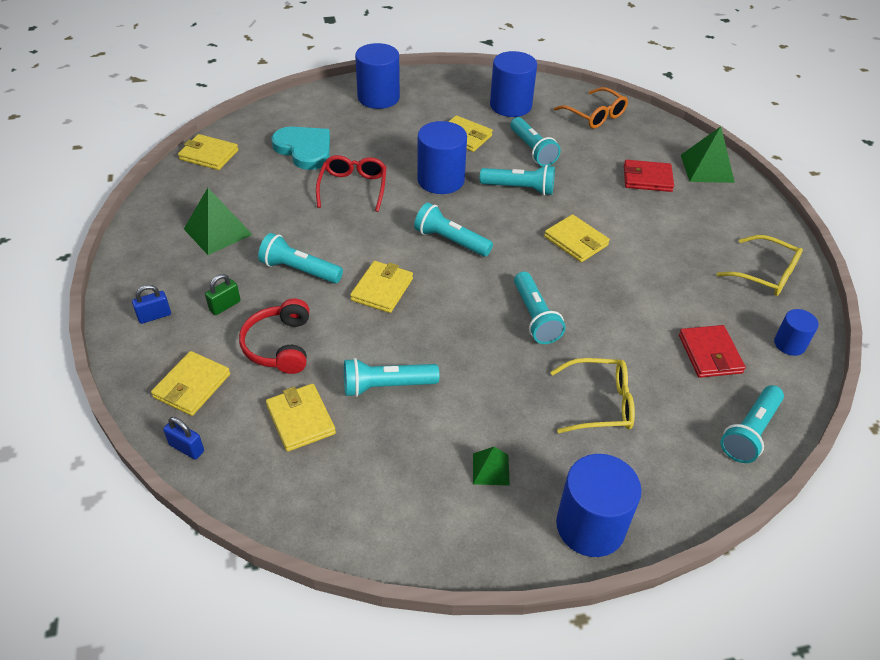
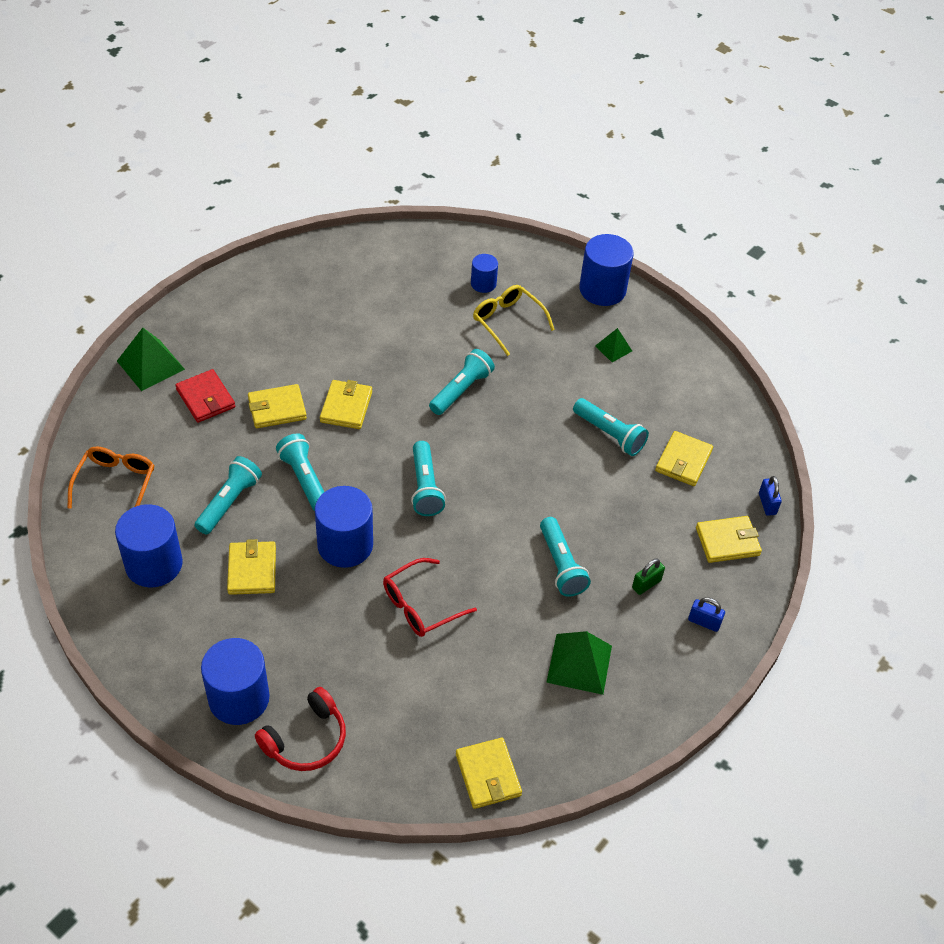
camera: 130 degrees left, 5 degrees up
(225, 306) = (646, 584): green padlock -> green padlock turned 45 degrees counterclockwise
(279, 345) = (643, 519): red headphones -> red headphones (306, 739)
(304, 149) = (399, 693): turquoise heart -> none
(382, 289) = (526, 496): yellow wallet -> yellow wallet (277, 409)
(710, 354) = (405, 286): red wallet -> none
(749, 432) = (459, 248): turquoise flashlight -> none
(765, 274) = (282, 285): yellow glasses -> none
(789, 344) = (354, 252): blue cylinder -> blue cylinder (483, 284)

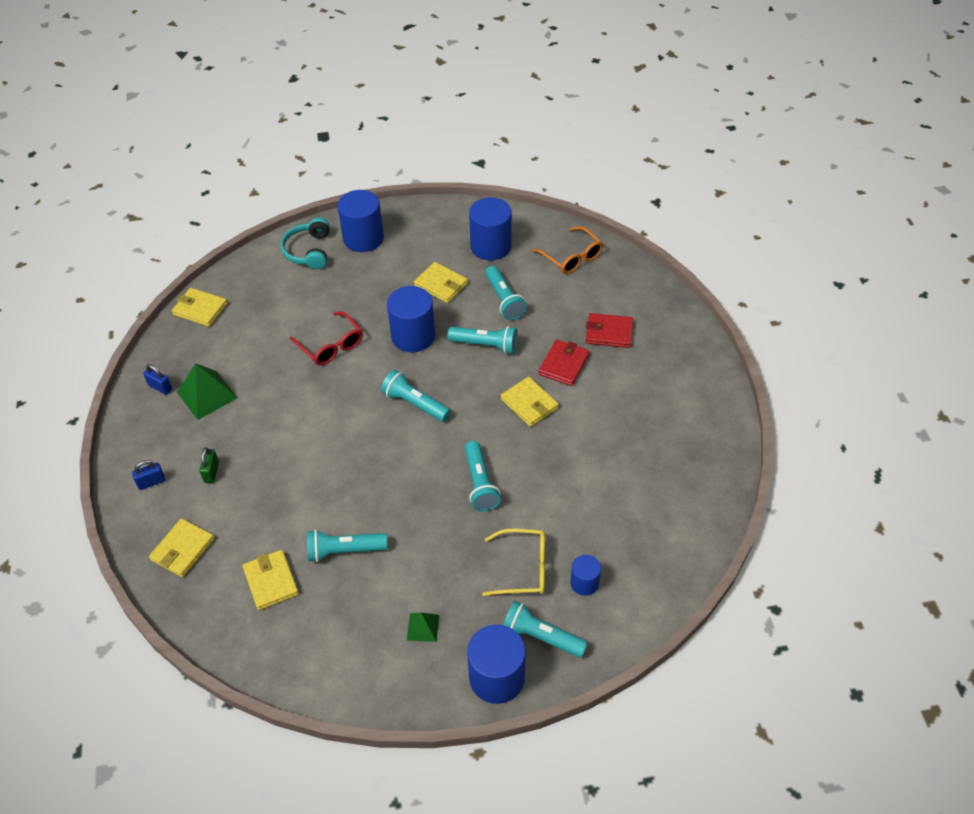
camera: 135 degrees right, 0 degrees up
(150, 365) = (669, 320): green pyramid -> none
(277, 409) = (563, 365): yellow wallet -> red wallet
(306, 739) = (308, 251): red headphones -> turquoise headphones
(421, 605) = (331, 345): red glasses -> red glasses turned 135 degrees clockwise
(561, 565) = (277, 435): turquoise flashlight -> turquoise flashlight (541, 636)
(767, 504) = (178, 606): blue padlock -> blue padlock (160, 387)

